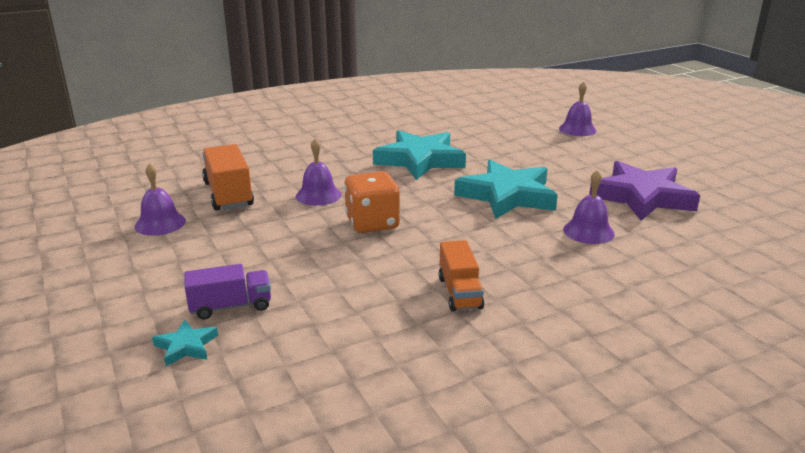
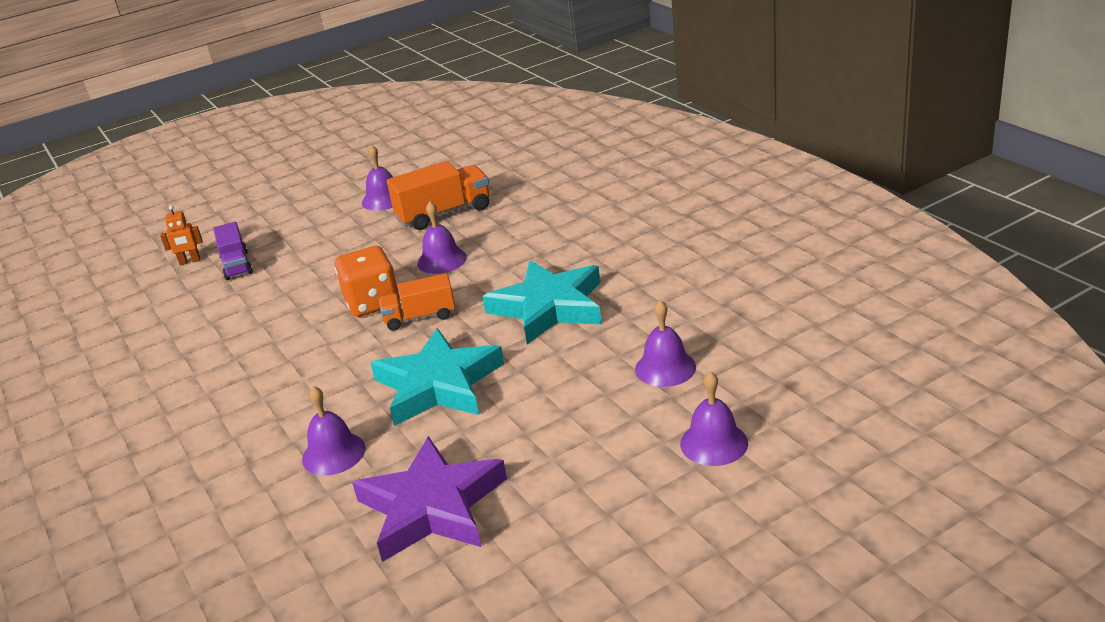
camera: 90 degrees right, 5 degrees up
(186, 346) = (190, 261): turquoise star -> orange robot
(459, 293) = (224, 371): orange truck -> orange truck (420, 317)
(505, 134) = (665, 368): none -> purple bell

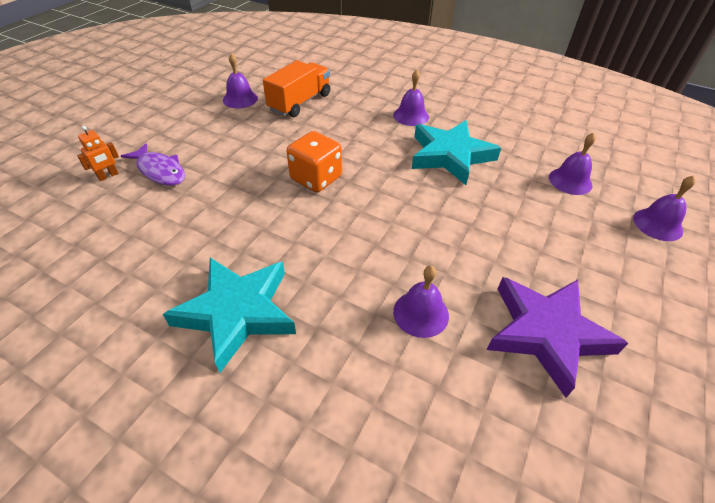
camera: 35 degrees left, 15 degrees up
(236, 265) = (160, 171): purple truck -> purple fish
(420, 317) = (366, 182): orange truck -> none
(439, 385) = (439, 231): turquoise star -> turquoise star (237, 312)
(442, 260) = (335, 136): purple bell -> purple bell (411, 116)

